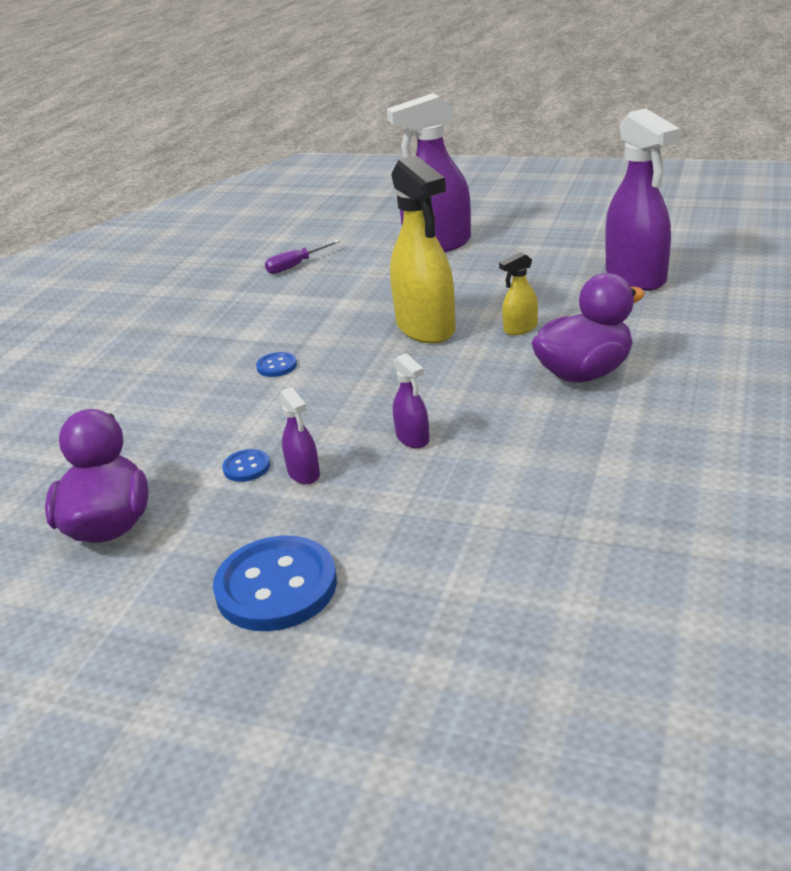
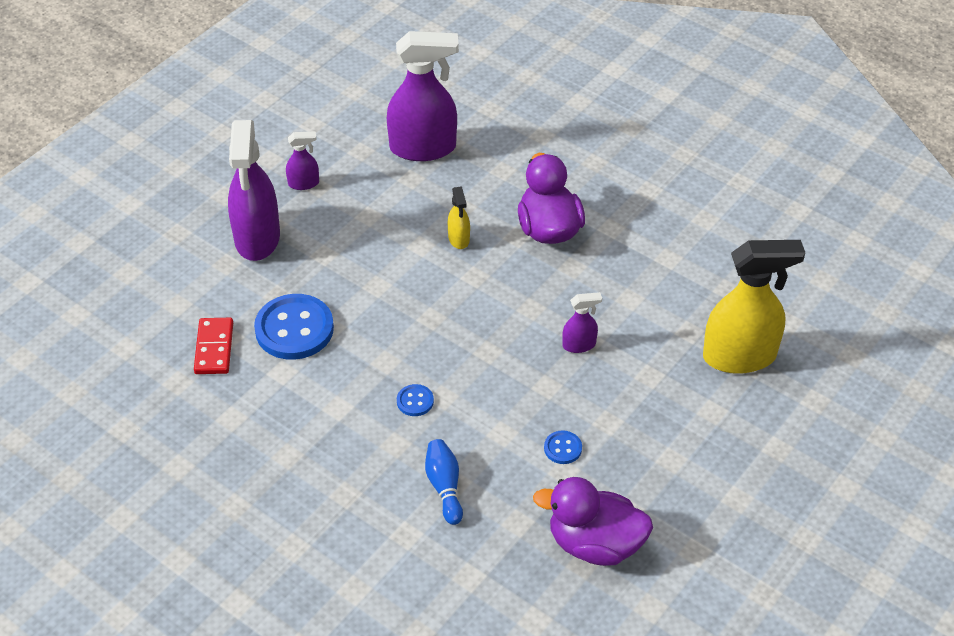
camera: 75 degrees left, 15 degrees up
(169, 411) = (444, 487): none -> blue bowling pin
(276, 587) = (712, 456): blue button -> blue button (294, 329)
(295, 266) = (214, 348): purple screwdriver -> red domino
(304, 473) = (590, 416): purple spray bottle -> purple spray bottle (304, 183)
(426, 328) = (416, 292): yellow spray bottle -> yellow spray bottle (740, 356)

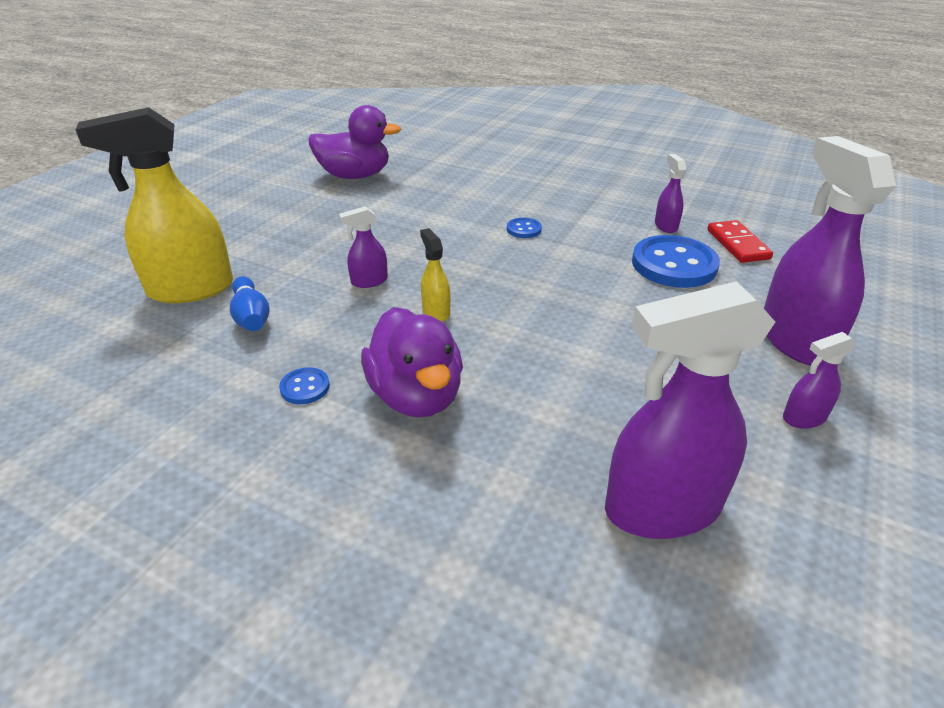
camera: 170 degrees right, 10 degrees down
(265, 387) = (665, 226): none -> purple spray bottle
(444, 487) = (477, 190): blue bowling pin -> blue bowling pin (251, 316)
(459, 239) = (538, 369): yellow spray bottle -> yellow spray bottle (436, 311)
(562, 448) = (382, 215): blue button -> blue button (305, 387)

